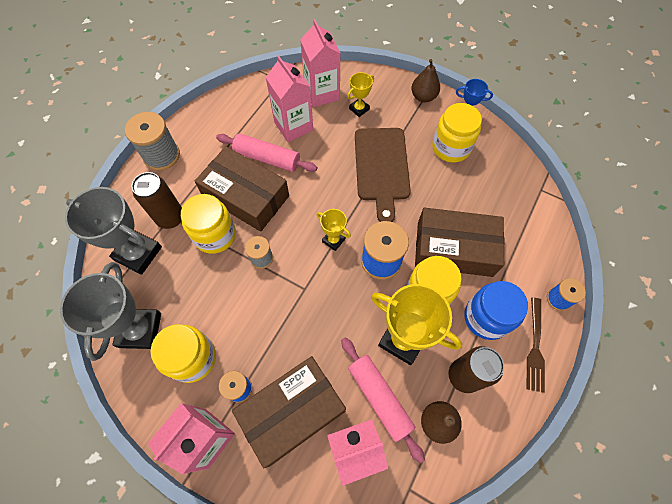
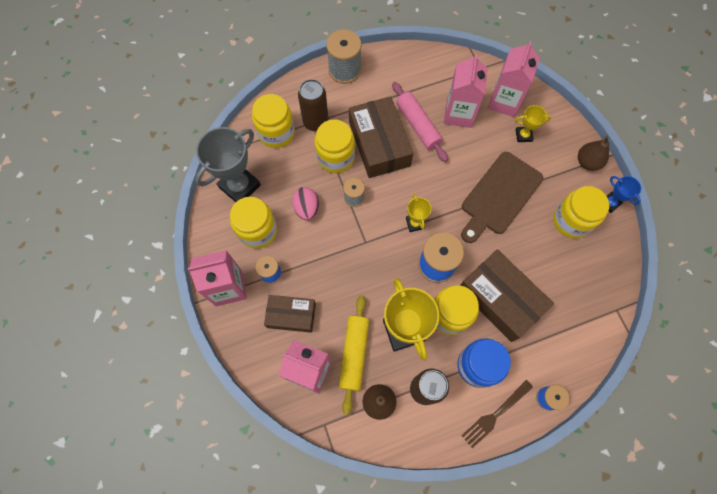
camera: 40 degrees right, 5 degrees up
(138, 253) = (276, 132): grey trophy -> yellow jar
(225, 300) = (307, 208): none -> pink egg
(292, 412) = (291, 315): brown box -> brown box, size x0.61
(379, 398) = (354, 354): pink rolling pin -> yellow rolling pin

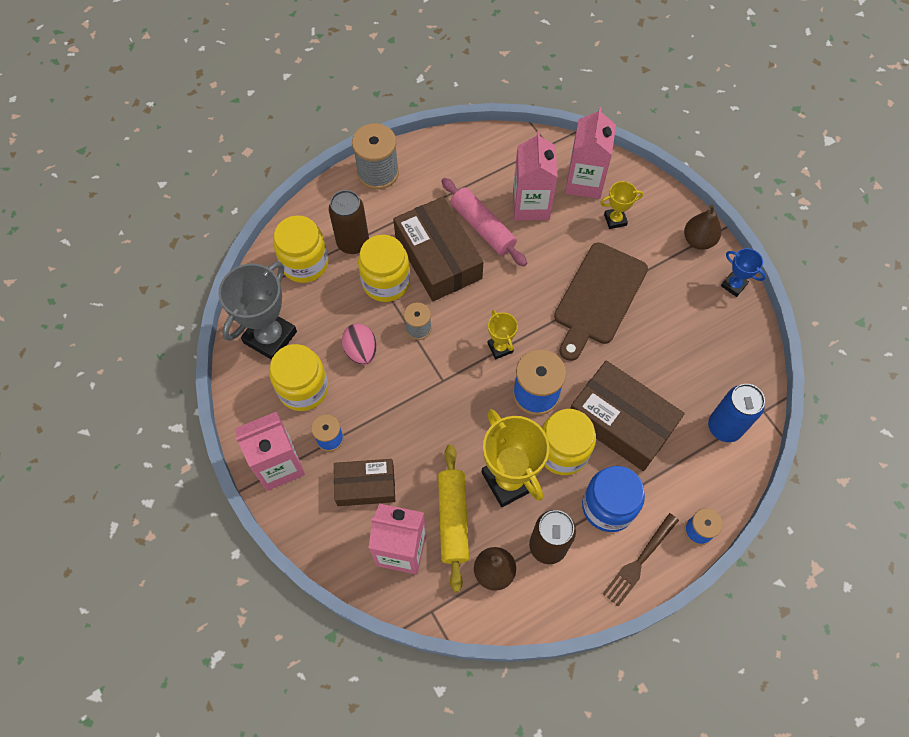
camera: 10 degrees left, 5 degrees down
(571, 220) = (691, 313): yellow jar -> none
(582, 317) = (724, 427): none -> blue can

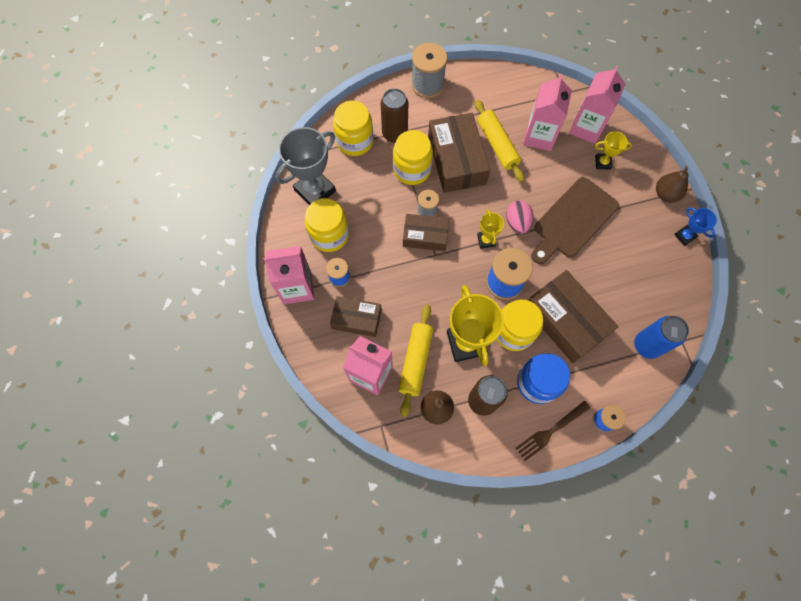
camera: 15 degrees right, 5 degrees up
(361, 351) = (379, 217): pink egg -> pink egg (517, 223)
(424, 360) = (425, 236): none -> brown box
(482, 227) = (497, 145): pink rolling pin -> yellow rolling pin

